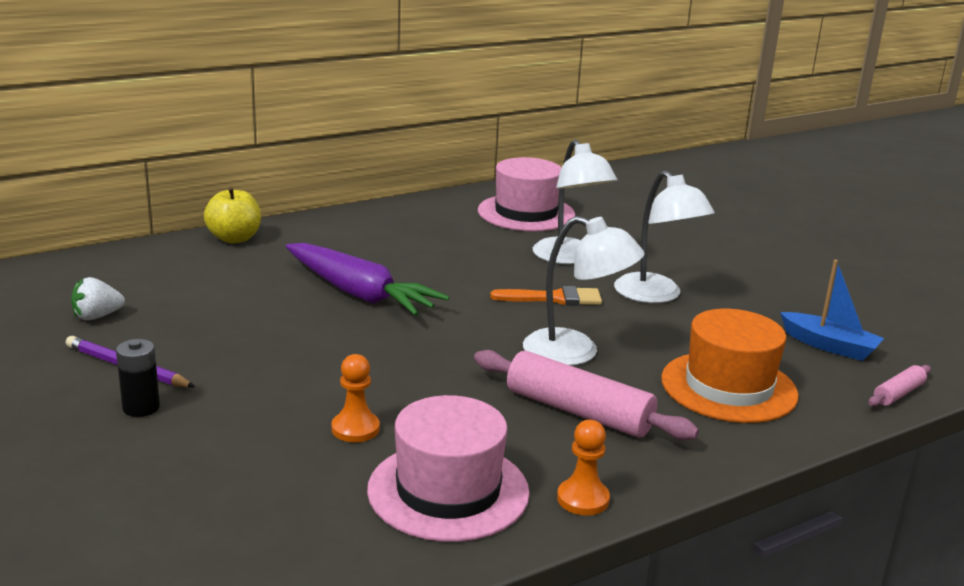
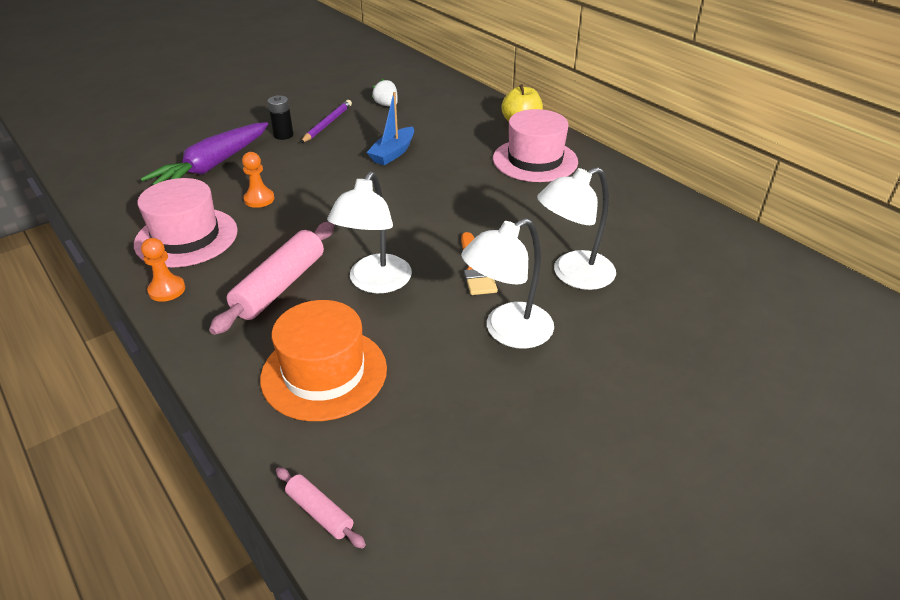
camera: 85 degrees right, 15 degrees up
(359, 293) = (449, 179): purple carrot -> purple carrot (213, 166)
(526, 213) = (673, 245): pink hat -> pink hat (535, 160)
(829, 346) = (425, 464): blue boat -> blue boat (393, 153)

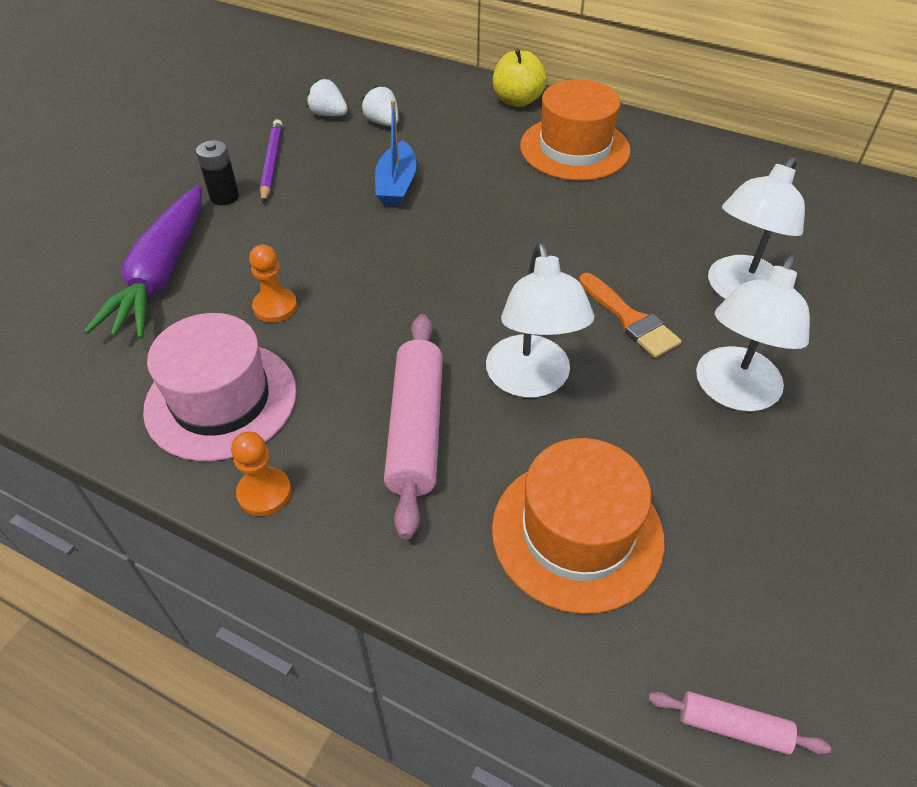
camera: 25 degrees left, 10 degrees up
(417, 117) = (382, 122): none -> white strawberry
(535, 160) = (574, 148): pink hat -> orange hat

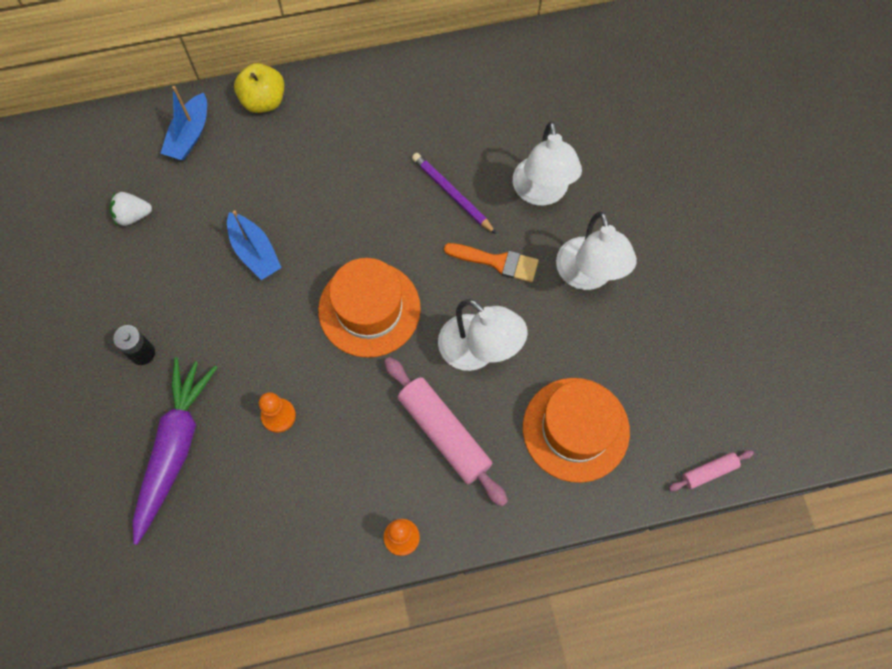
camera: 40 degrees left, 20 degrees up
(162, 274) = (174, 449): purple carrot -> purple carrot turned 135 degrees counterclockwise
(221, 400) = (316, 504): pink hat -> none
(272, 163) = (142, 296): purple pencil -> purple pencil (452, 194)
(382, 122) = (184, 195): white strawberry -> none
(431, 92) = (189, 135): none -> blue boat
(574, 148) = (346, 127): orange hat -> orange hat (369, 309)

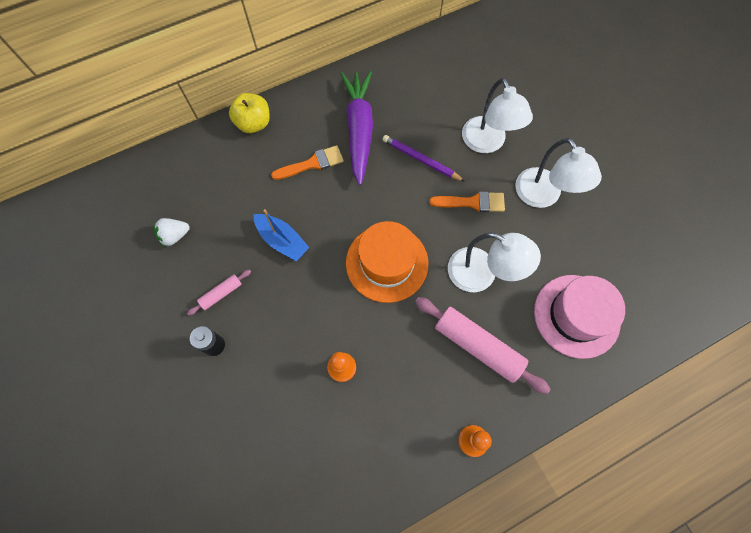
camera: 15 degrees left, 0 degrees up
(174, 449) = (264, 418): purple carrot -> purple carrot (359, 130)
(189, 135) = (202, 162): blue boat -> none
(318, 167) = (312, 163): none -> orange brush
(575, 429) = (576, 316): orange hat -> pink hat
(709, 472) = (686, 322): pink rolling pin -> pink rolling pin (221, 294)

